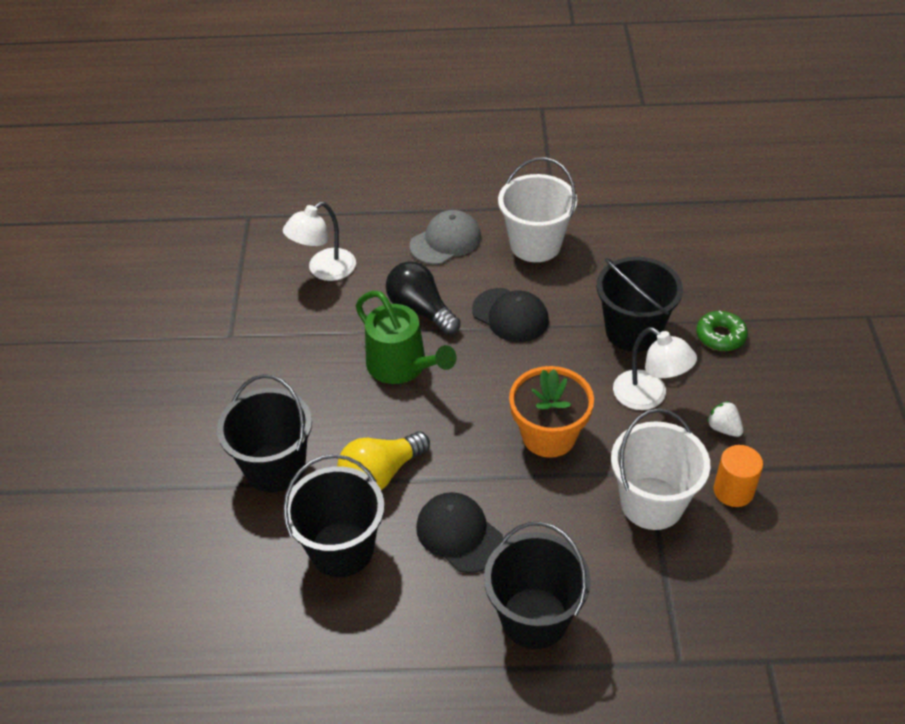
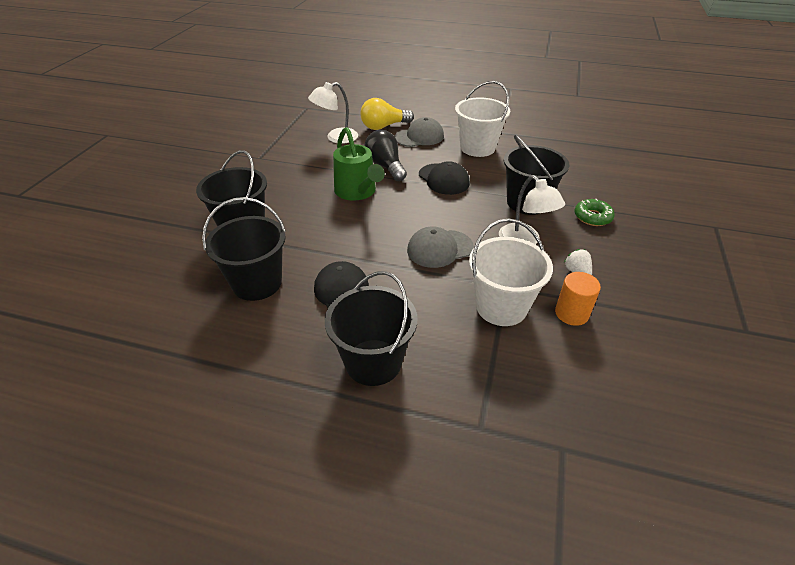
camera: 15 degrees right, 5 degrees down
(380, 474) = (309, 246): yellow light bulb -> yellow light bulb (383, 126)
(549, 435) = (439, 249): orange flower pot -> grey cap

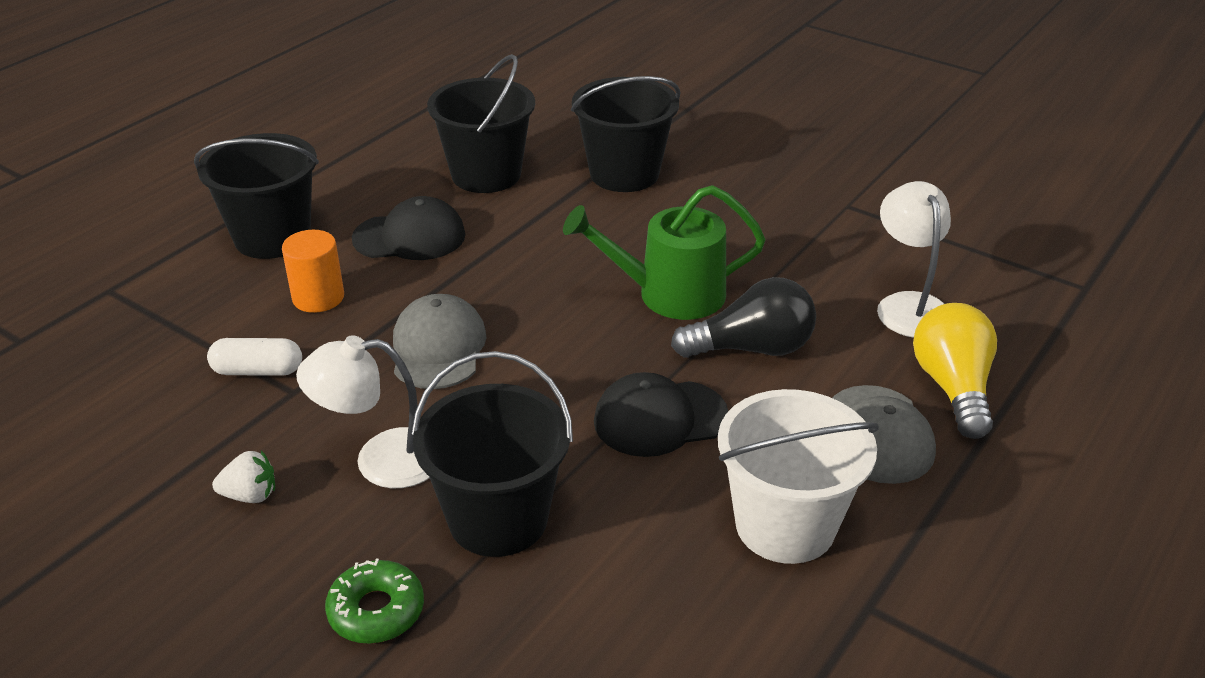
camera: 110 degrees right, 5 degrees down
(501, 307) = (258, 371): white bucket -> white capsule
(571, 313) = (176, 442): orange cylinder -> orange cylinder (318, 297)

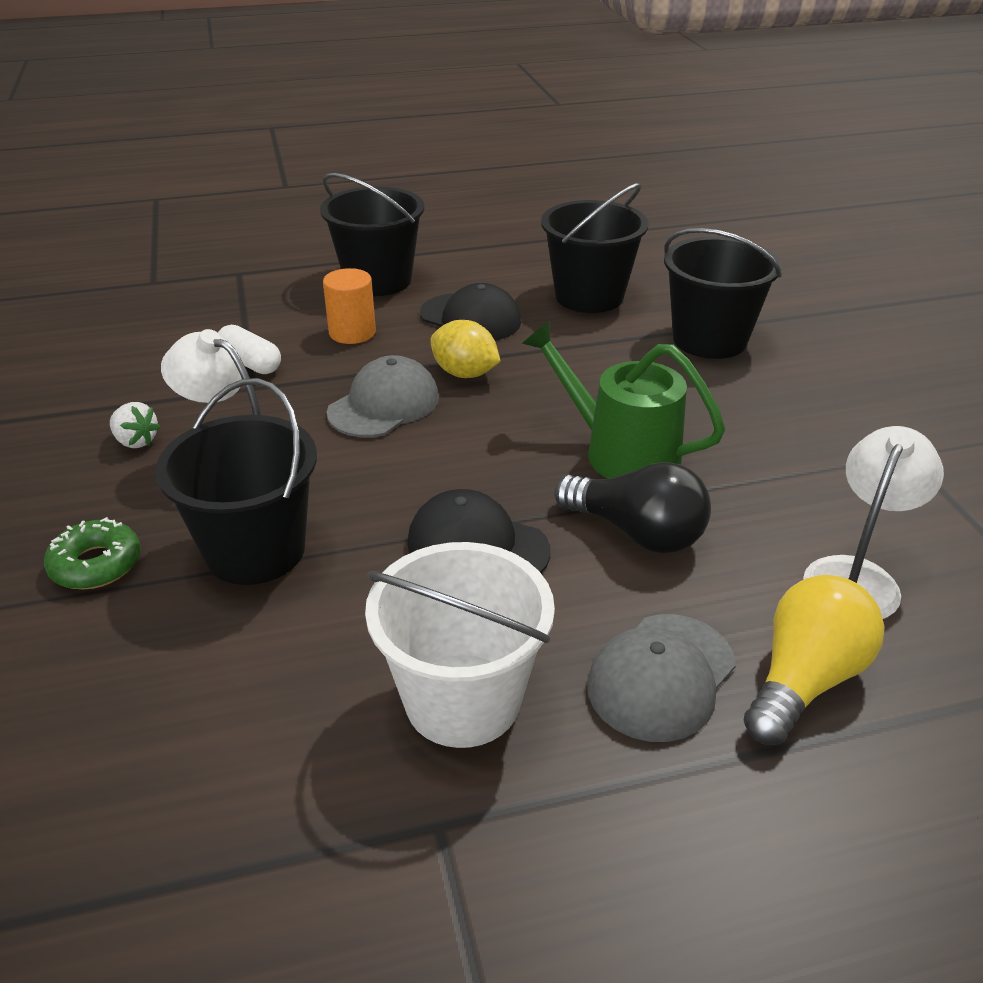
camera: 40 degrees right, 0 degrees up
(470, 288) = (465, 373): none -> yellow lemon

